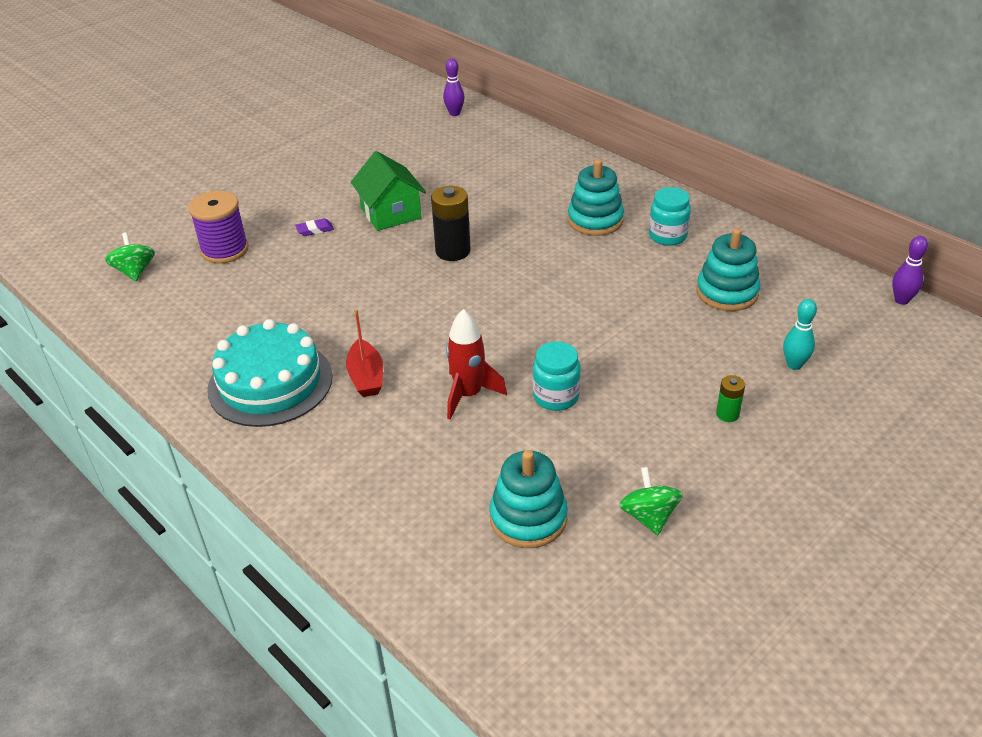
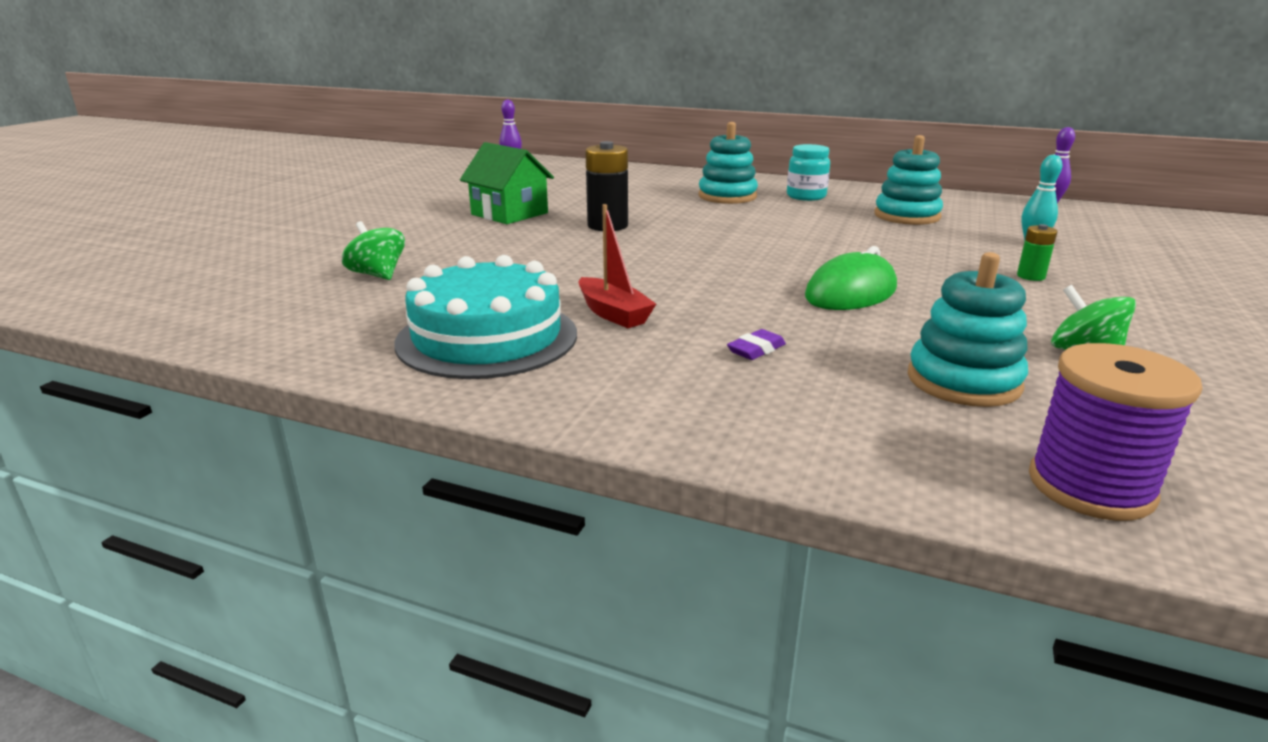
camera: 25 degrees left, 15 degrees down
(135, 271) = (200, 285): green spinning top -> green spinning top (377, 275)
(224, 250) = (322, 256): purple spool -> purple spool (1090, 486)
(315, 230) = (430, 232): purple eraser -> purple eraser (756, 350)
(468, 395) = (754, 306): red rocket -> none
(556, 397) = (851, 292): turquoise jar -> green mouse

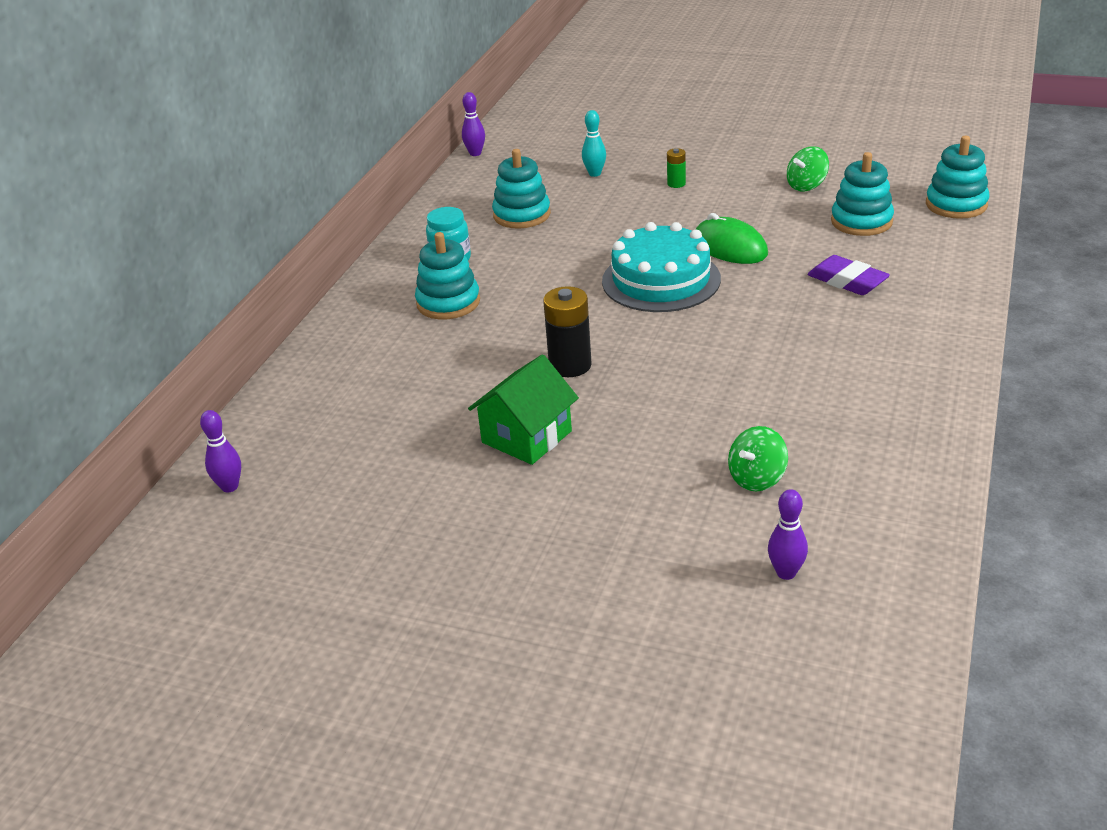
camera: 90 degrees left, 10 degrees up
(242, 276) = (786, 573): none -> purple bowling pin
(487, 337) = (873, 386): turquoise cake -> turquoise cake (661, 280)
(613, 314) = (806, 338): red boat -> none
(756, 350) = (847, 281): purple eraser -> purple eraser, size x1.83
(1090, 486) = (956, 204): purple spool -> turquoise stacking toy

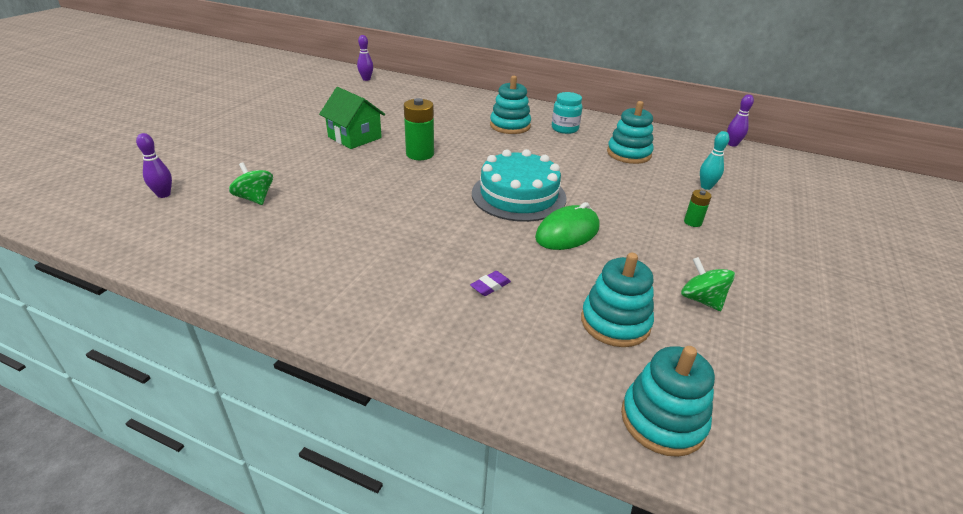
camera: 90 degrees right, 0 degrees up
(570, 365) = (420, 154): black battery -> green battery
(847, 281) = (490, 286): purple eraser -> purple eraser, size x0.55

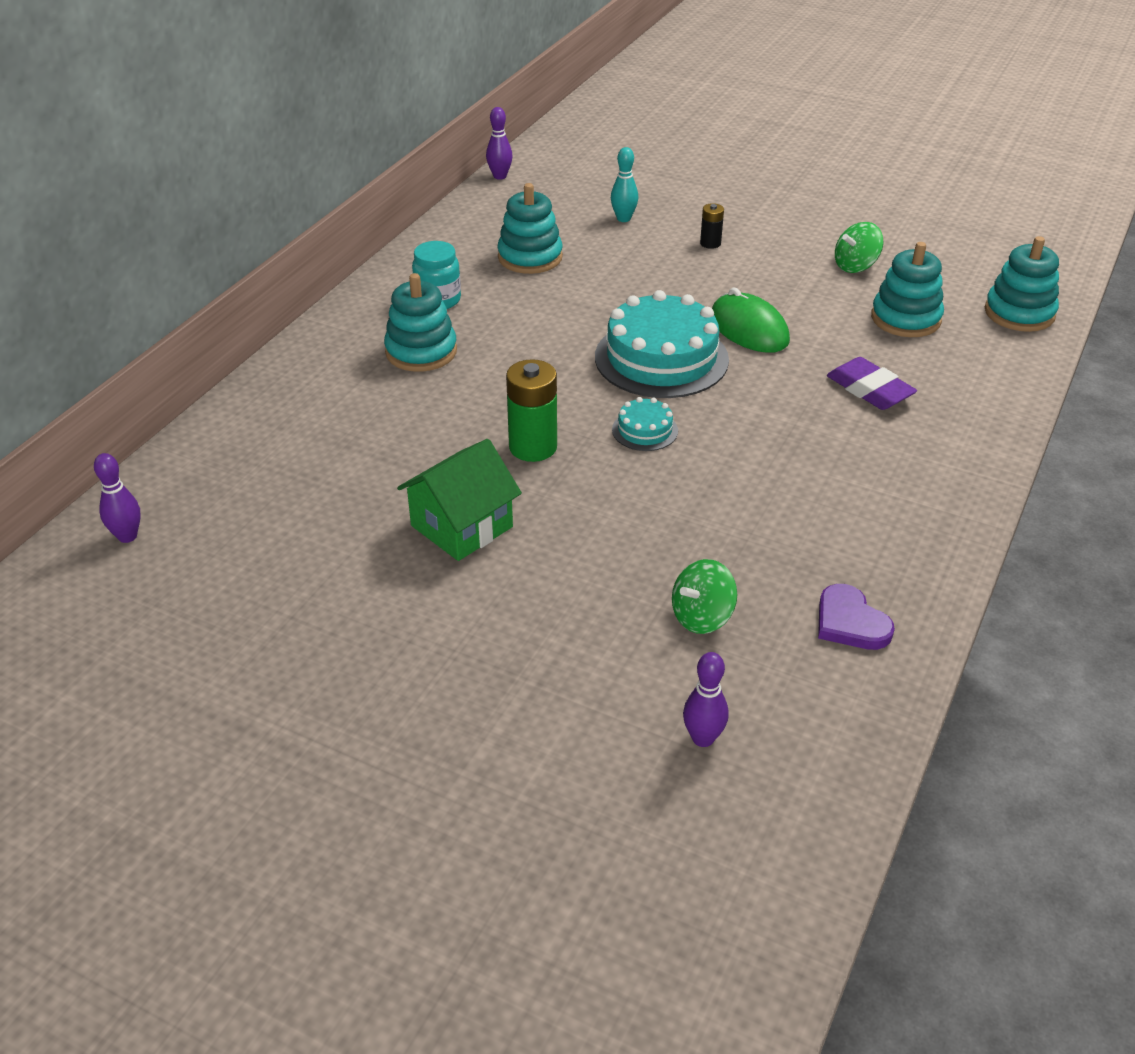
camera: 85 degrees left, 5 degrees up
(222, 249) = (850, 622): none -> purple heart
(435, 187) = (645, 430): none -> turquoise cake
(490, 286) = (869, 390): purple eraser -> purple eraser, size x1.83
(692, 222) = (710, 243): green battery -> black battery

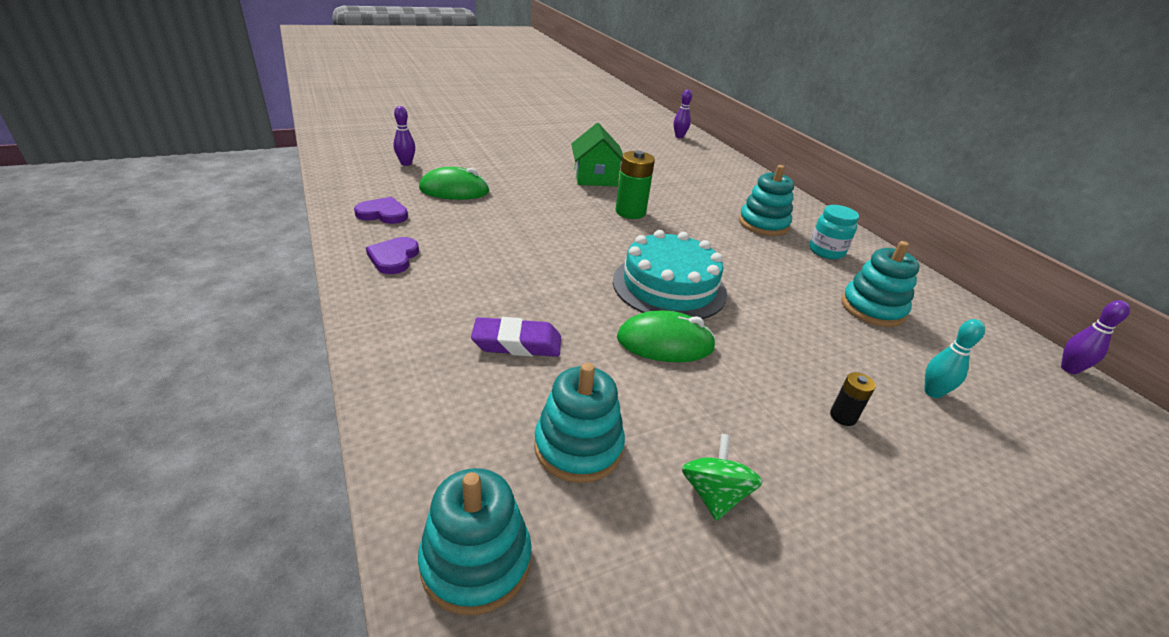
camera: 125 degrees right, 5 degrees down
(645, 430) = (601, 243): turquoise cake -> none
(702, 617) = (454, 190): green spinning top -> green mouse
(898, 537) = (394, 258): none -> purple heart

